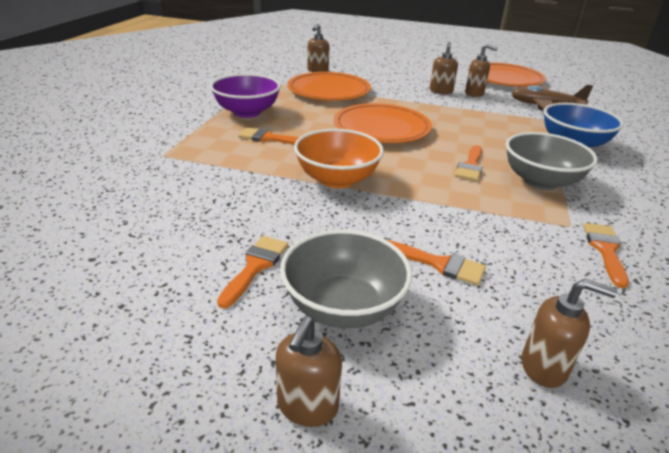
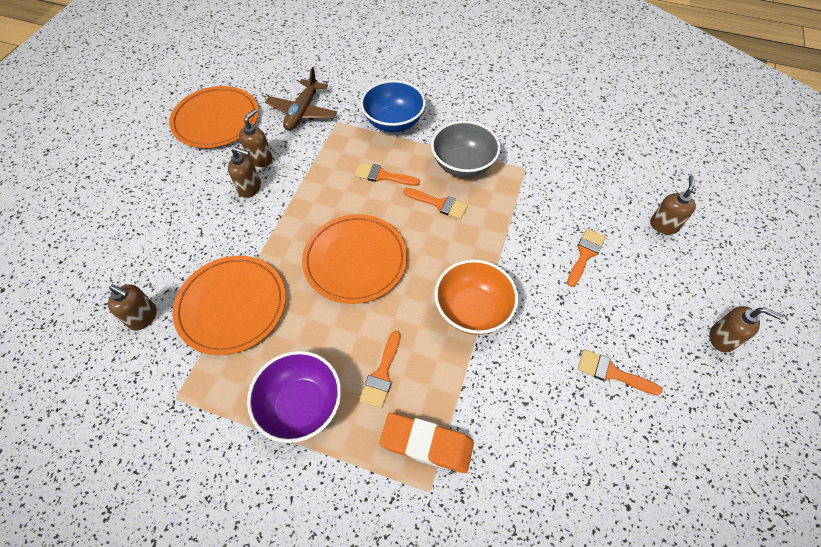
camera: 85 degrees left, 25 degrees up
(202, 154) = (426, 444): none -> orange eraser
(343, 307) = (641, 316): grey bowl -> none
(605, 250) = (552, 161): orange brush -> orange brush (382, 176)

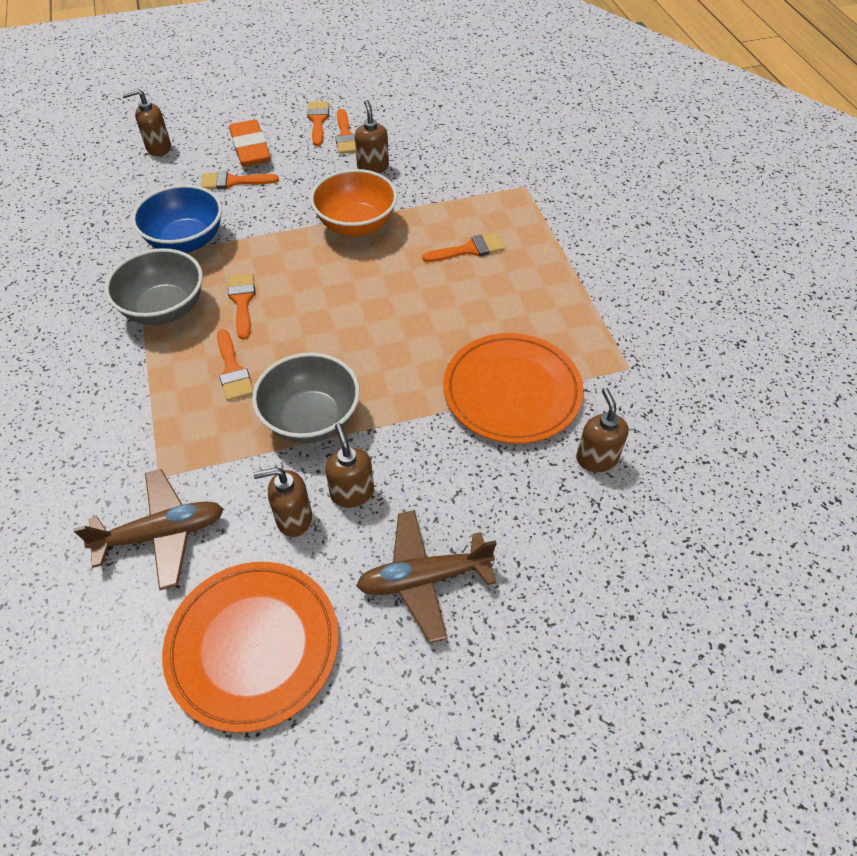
camera: 125 degrees left, 5 degrees down
(175, 191) = (424, 578): none -> brown plane
(301, 405) = (544, 282): purple bowl -> none
(313, 194) = (311, 419): none -> grey bowl
(355, 260) = (372, 328): orange plate -> none
(393, 122) = (122, 411): blue bowl -> blue bowl (186, 241)
(426, 444) = (496, 201): orange eraser -> orange eraser (250, 148)
(652, 362) = (318, 121): none -> orange brush
(722, 338) = (265, 96): brown soap dispenser -> brown soap dispenser (373, 167)

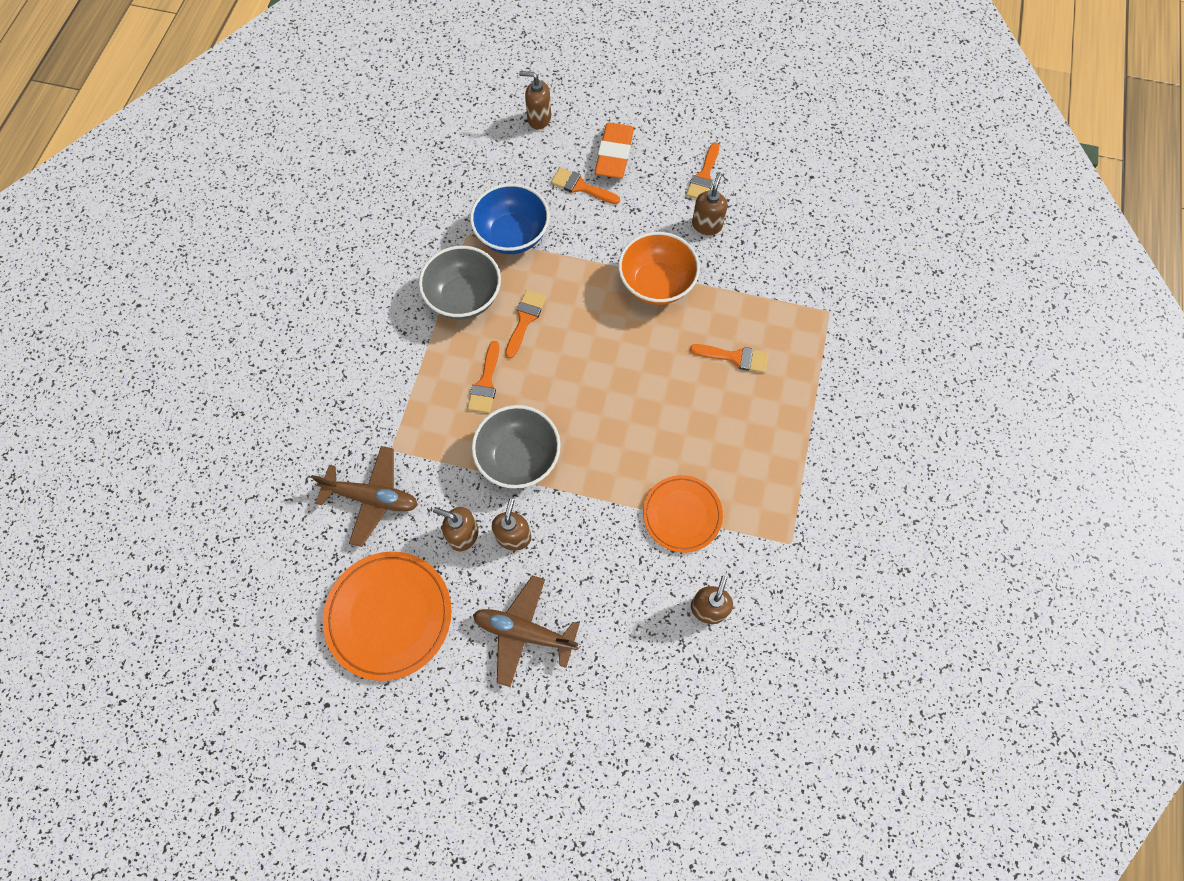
camera: 30 degrees right, 15 degrees up
(318, 121) = (689, 147): orange brush -> none
(512, 391) = (682, 514): orange plate -> orange plate, size x0.65

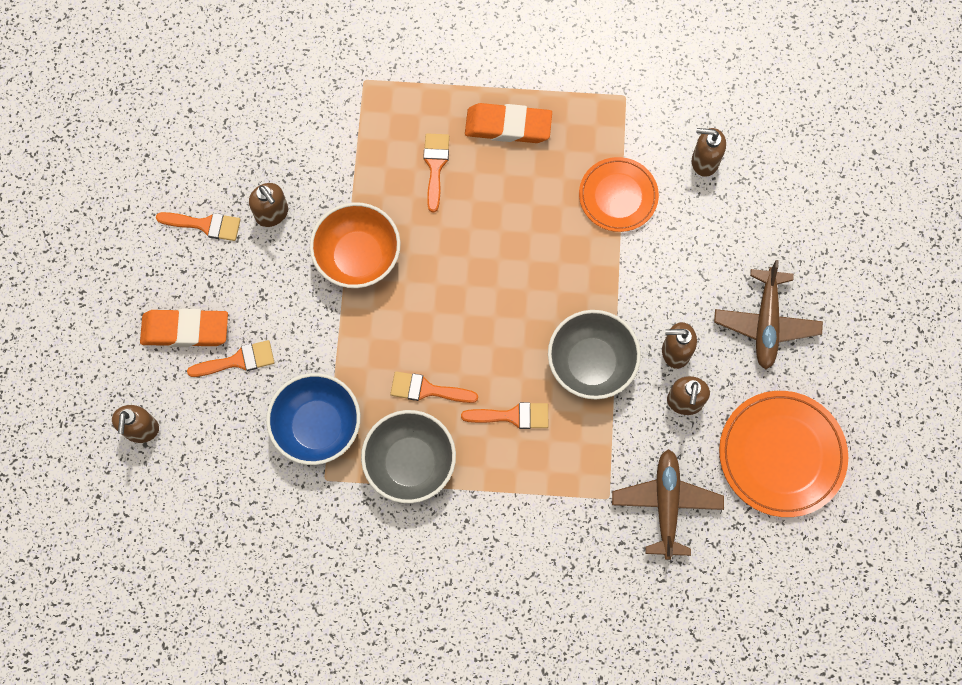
camera: 100 degrees left, 5 degrees up
(581, 187) = (238, 360): orange brush -> orange brush turned 120 degrees counterclockwise
(707, 225) = (272, 213): brown soap dispenser -> brown soap dispenser turned 135 degrees counterclockwise
(769, 426) = (508, 126): none -> orange eraser

